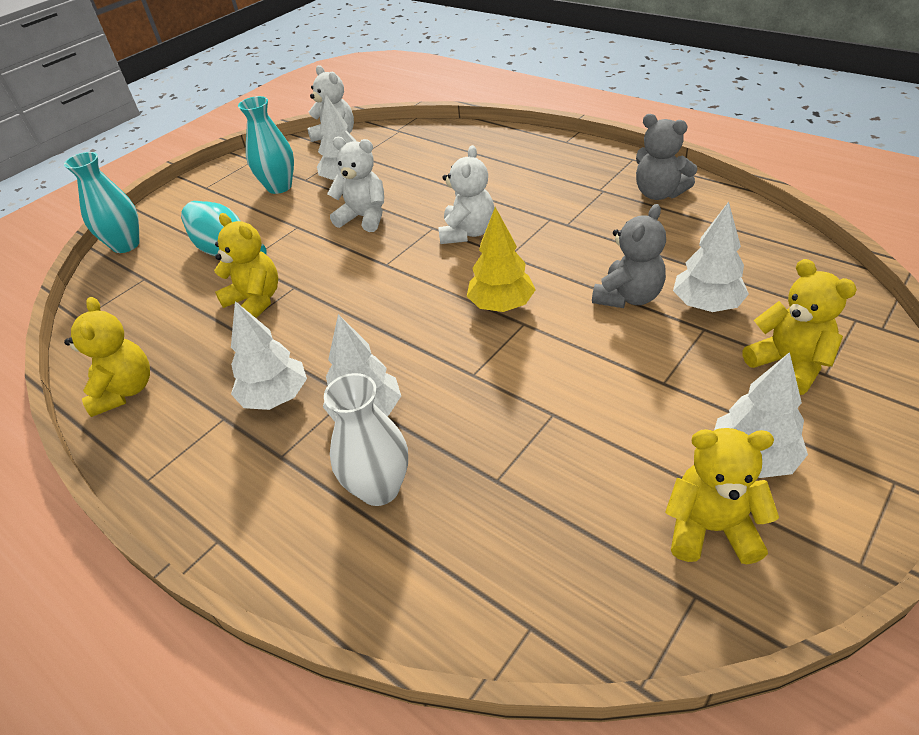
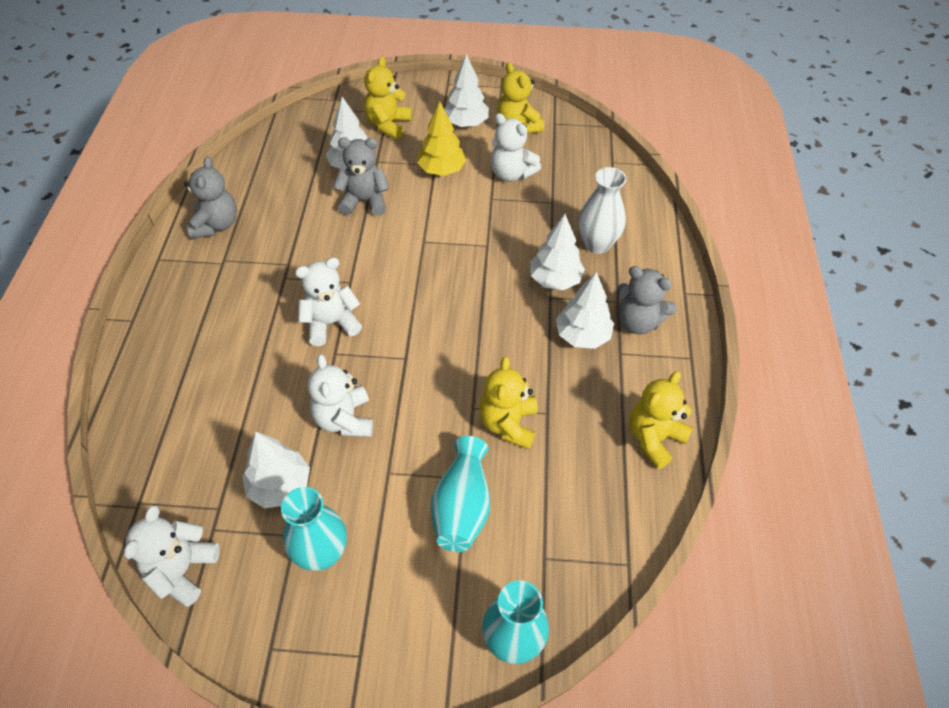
camera: 130 degrees left, 10 degrees up
(237, 458) = (638, 322): none -> grey teddy bear
(501, 305) = (412, 260): yellow tree -> yellow tree (441, 170)
(590, 460) = (511, 173): none -> white teddy bear

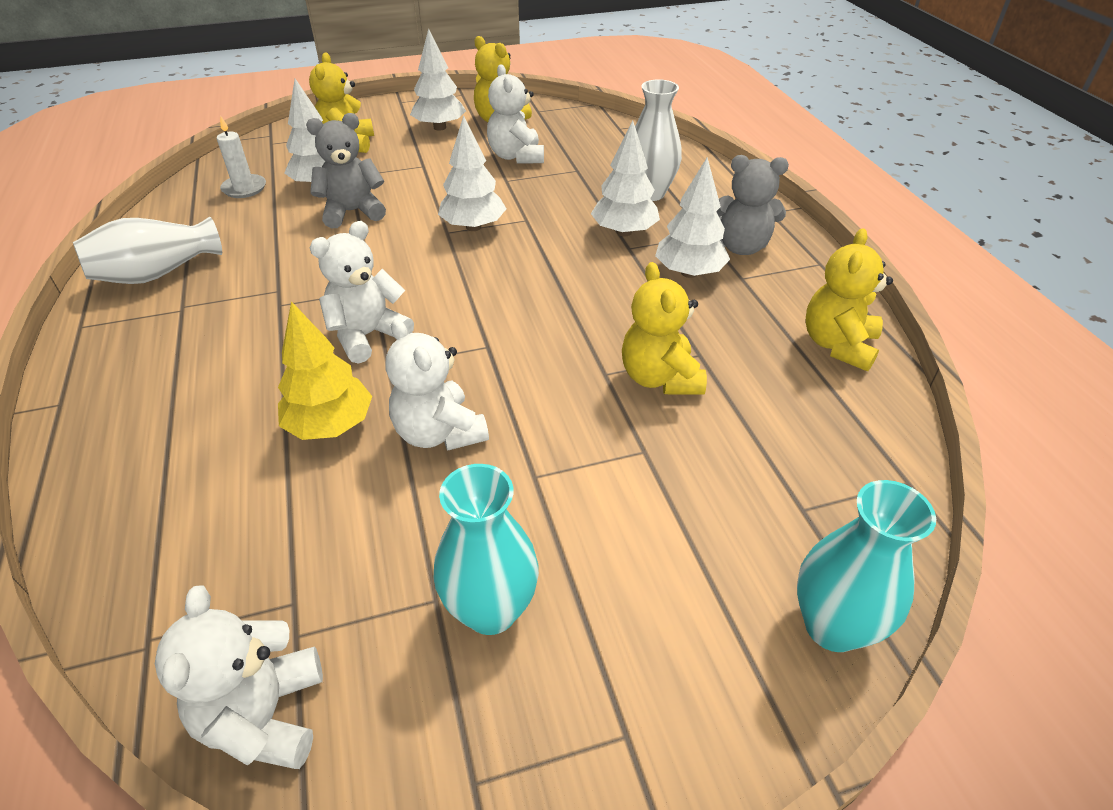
camera: 20 degrees left, 10 degrees down
(216, 225) = (157, 273): grey teddy bear -> white vase
(280, 486) = (381, 541): white tree -> white tree (473, 227)
(297, 155) = (244, 188): none -> white candle
(441, 170) = (433, 168): yellow tree -> yellow tree (330, 425)
(462, 507) = (659, 485): turquoise vase -> none
(511, 173) = (516, 156): white teddy bear -> white teddy bear turned 60 degrees clockwise

